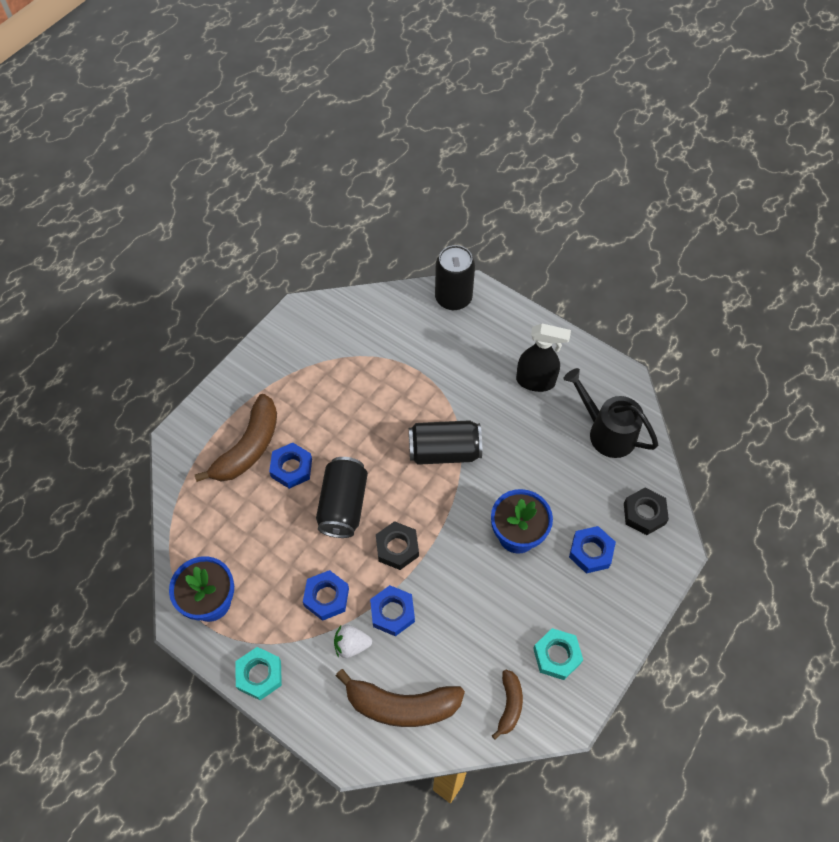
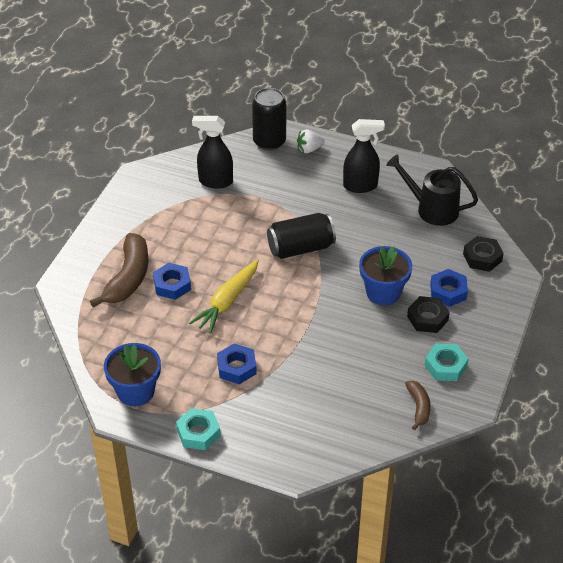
camera: 15 degrees left, 15 degrees down
(343, 505) = (227, 301): black can -> yellow carrot
(351, 645) = (270, 395): white strawberry -> white strawberry (309, 149)
(378, 339) = (215, 181): none -> black spray bottle
(392, 612) = (297, 366): blue nut -> none
(397, 548) = (285, 321): black nut -> black nut (427, 318)
(402, 705) = (329, 427): brown banana -> none

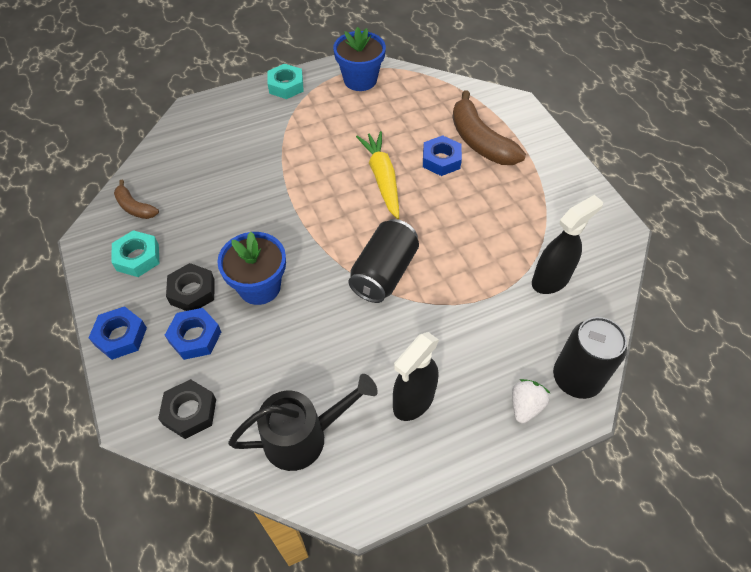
camera: 135 degrees right, 10 degrees up
(236, 367) = (311, 139): blue nut -> blue nut (120, 336)

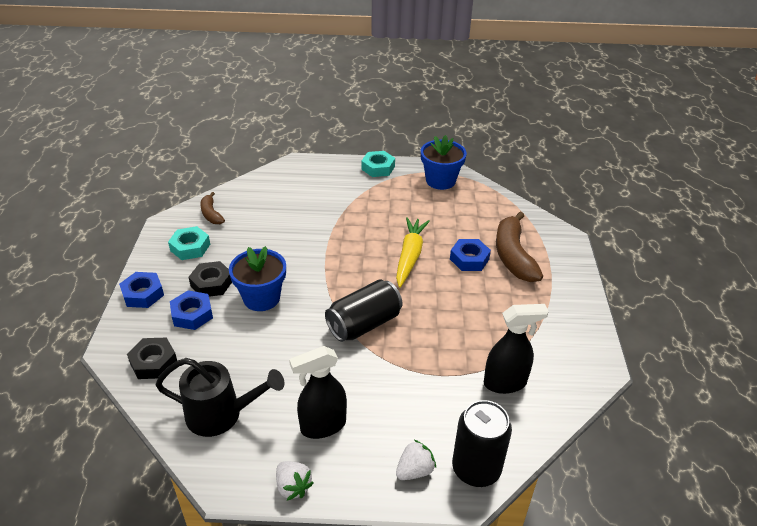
camera: 25 degrees right, 15 degrees down
(425, 478) = (293, 487): none -> white strawberry

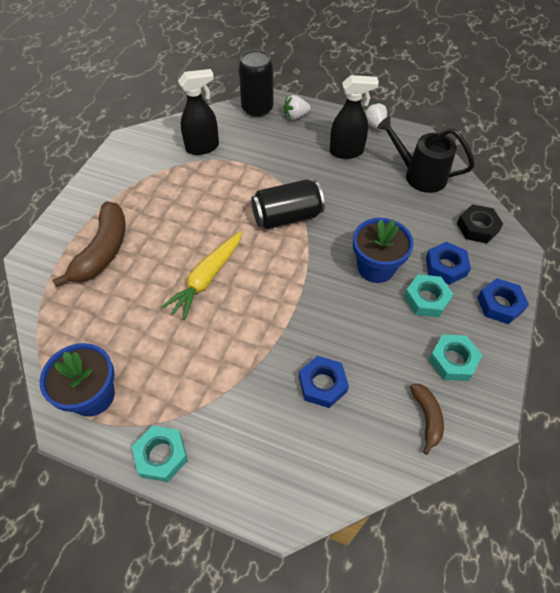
camera: 160 degrees left, 15 degrees up
(211, 283) = (426, 299): black nut -> turquoise nut
(469, 259) = (149, 259): blue nut -> blue nut (322, 384)
(505, 383) = (203, 147): black spray bottle -> black spray bottle turned 150 degrees clockwise

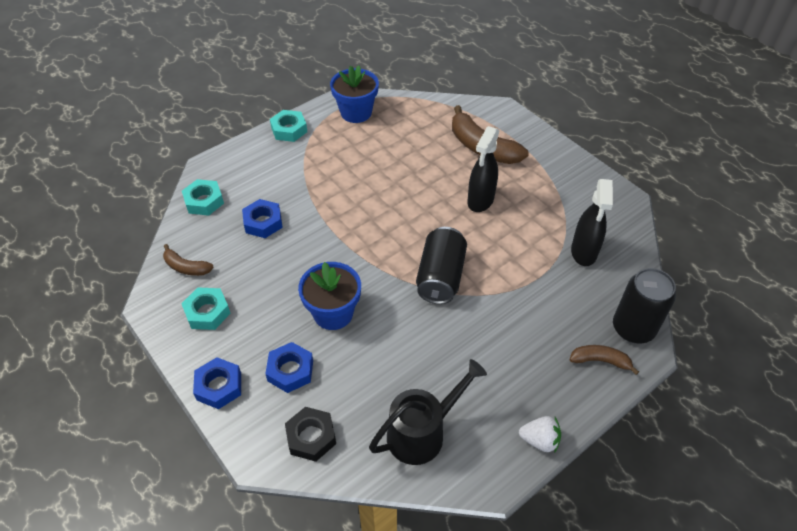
camera: 120 degrees right, 5 degrees down
(207, 279) = (408, 196): yellow carrot -> none
(295, 116) = (600, 361): white strawberry -> brown banana
(347, 152) = (506, 379): black spray bottle -> black spray bottle (480, 201)
(426, 299) = (272, 331): turquoise nut -> turquoise nut (204, 201)

